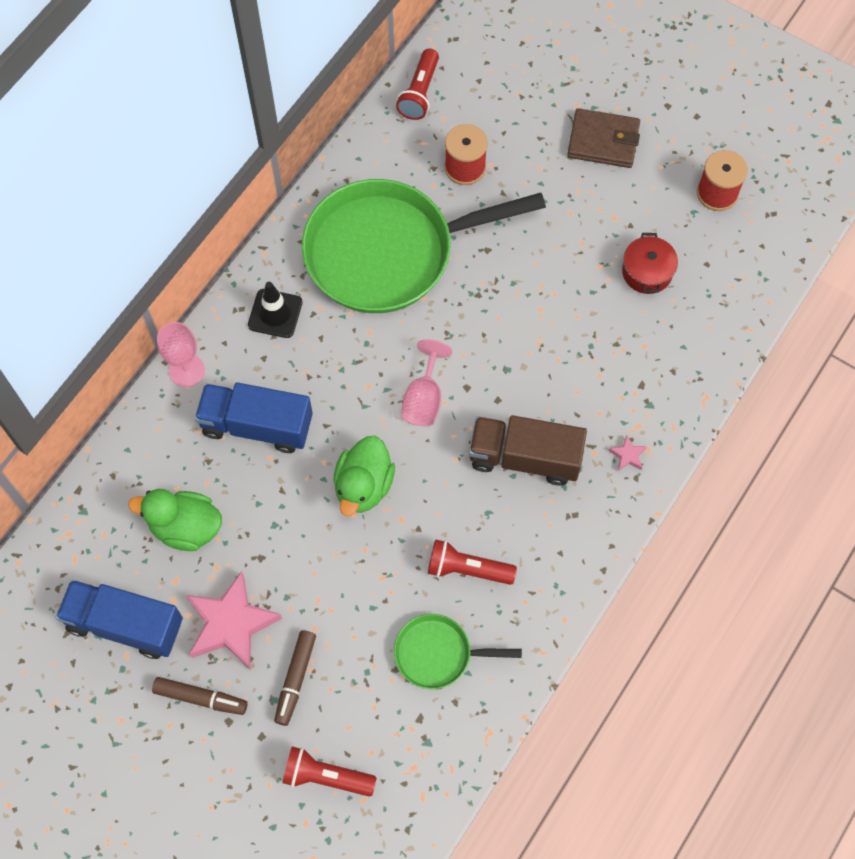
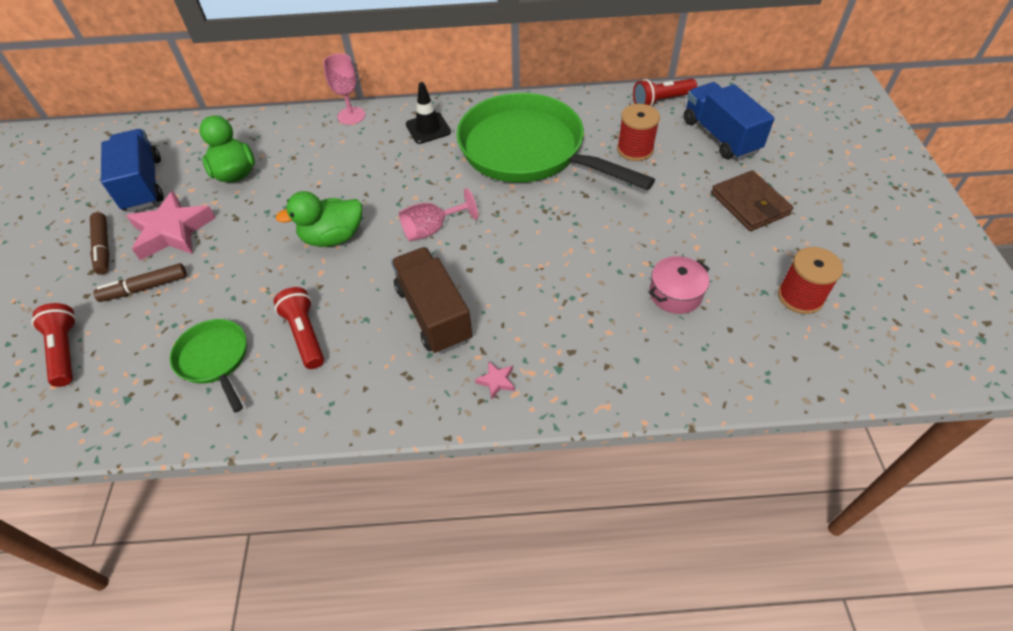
camera: 55 degrees right, 15 degrees down
(257, 425) = (337, 164): blue truck -> blue truck (720, 136)
(647, 272) = (675, 294): red pot -> pink pot

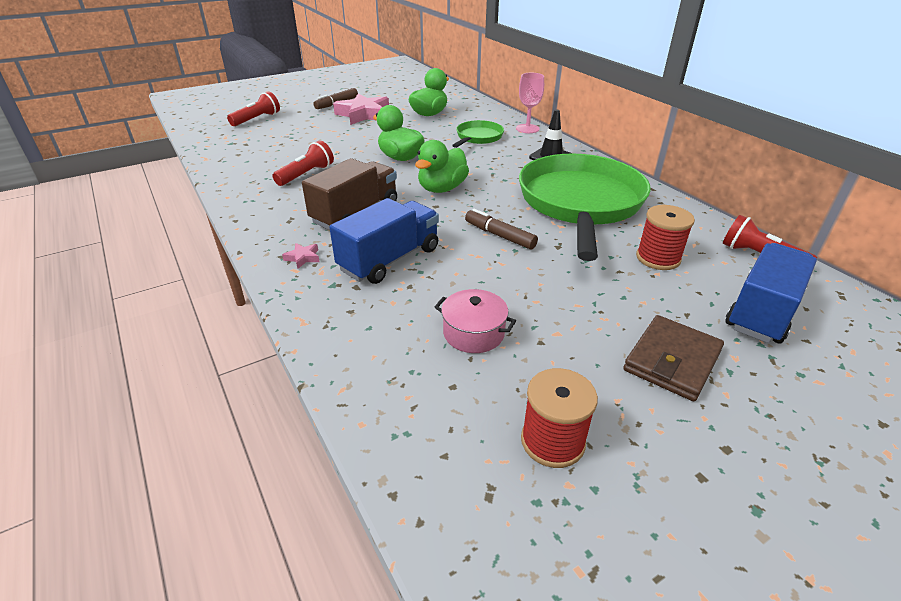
camera: 60 degrees right, 15 degrees down
(143, 185) = (394, 96): blue truck -> blue truck (389, 259)
(145, 288) = (314, 122): brown marker -> brown marker (499, 235)
(215, 359) = (270, 155): green pan -> green pan (478, 137)
(432, 229) = (442, 188): pink goblet -> green duck

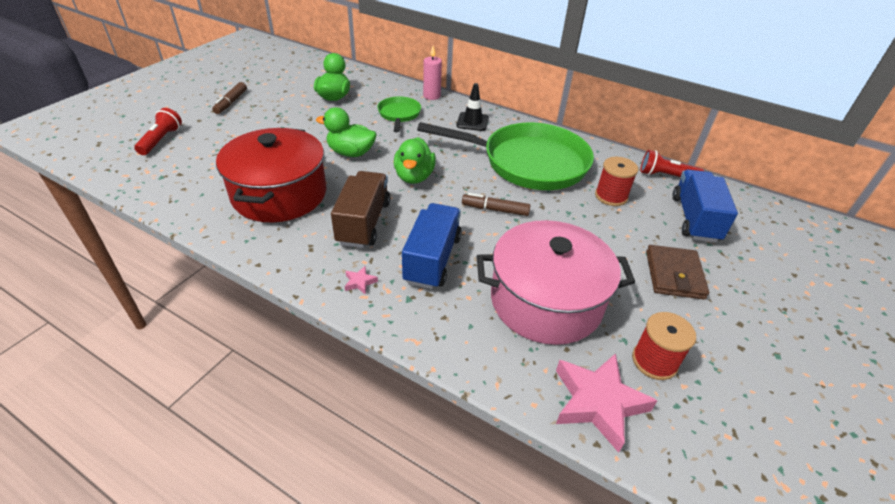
camera: 30 degrees left, 5 degrees up
(306, 175) = (279, 194): red flashlight -> red pot
(363, 114) = (271, 110): pink star -> pink star (598, 403)
(473, 333) = (546, 301): pink pot -> pink pot, size x2.31
(527, 129) = (431, 96): pink goblet -> pink candle
(580, 203) = (528, 162): green pan -> green pan turned 120 degrees clockwise

